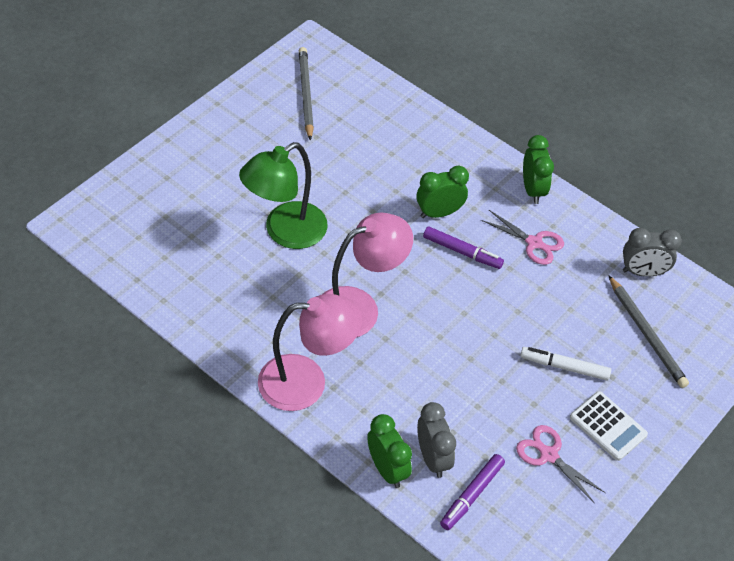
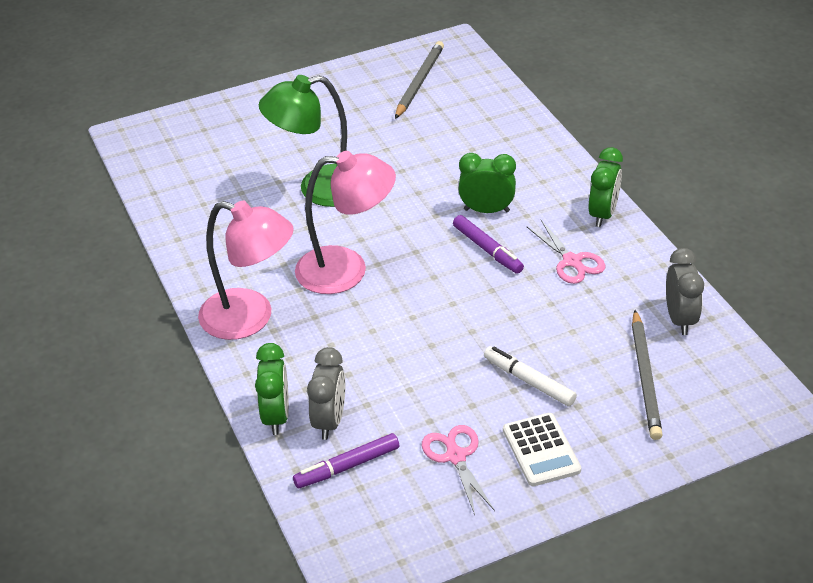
camera: 30 degrees right, 10 degrees down
(643, 272) = (680, 319): grey clock -> grey clock turned 120 degrees counterclockwise

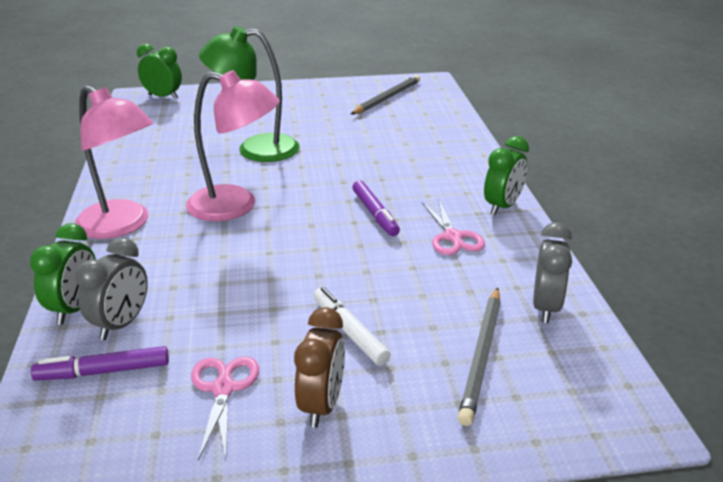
camera: 15 degrees right, 10 degrees down
(486, 210) = (392, 186): green clock -> green clock (163, 97)
(541, 450) = (322, 405): white calculator -> brown clock

